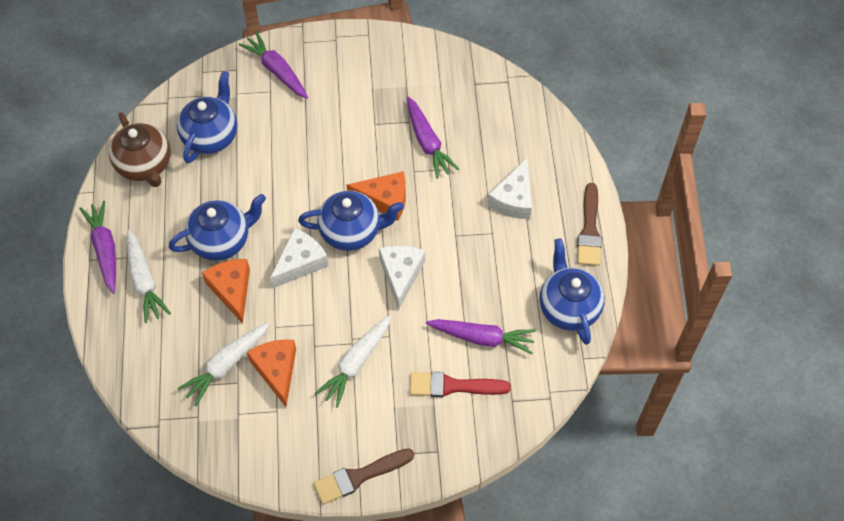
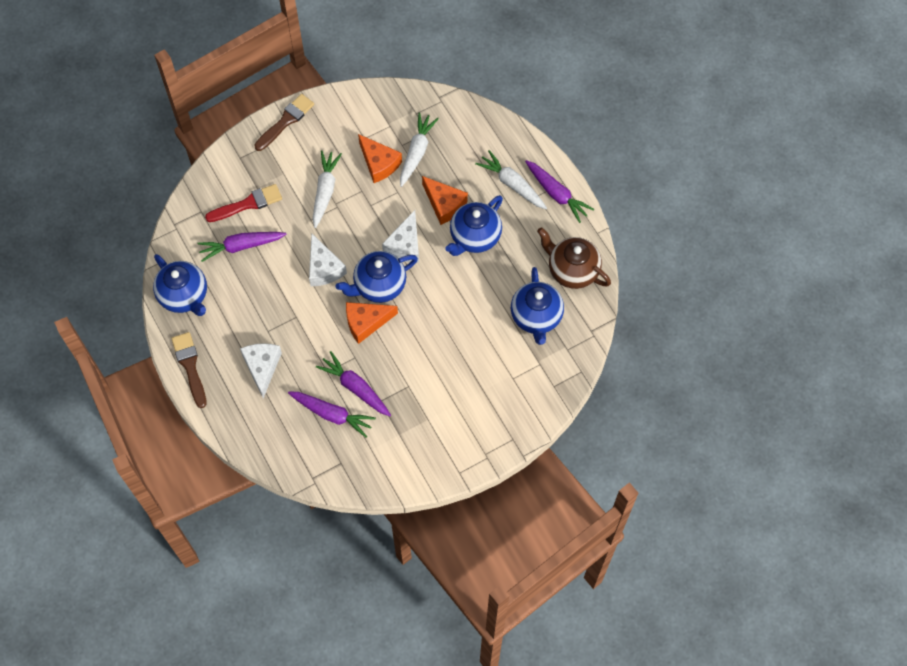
camera: 155 degrees right, 5 degrees up
(276, 71) = (518, 400): purple carrot -> purple carrot (332, 414)

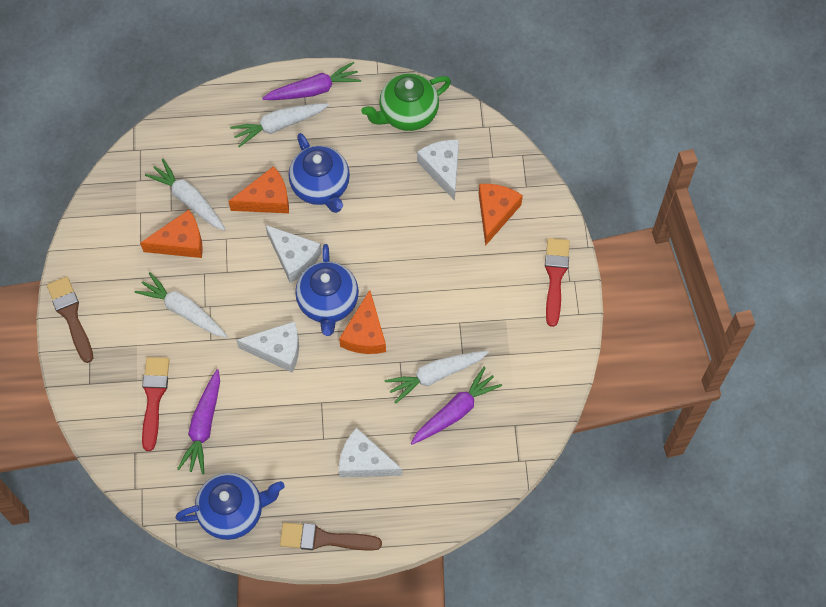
camera: 65 degrees left, 0 degrees up
(355, 388) = (435, 375): purple carrot -> white carrot
(483, 441) = (555, 277): none -> red brush
(517, 373) = (495, 213): none -> orange cheese
(536, 317) = (442, 169): blue teapot -> white cheese
(572, 270) = (407, 114): brown teapot -> green teapot

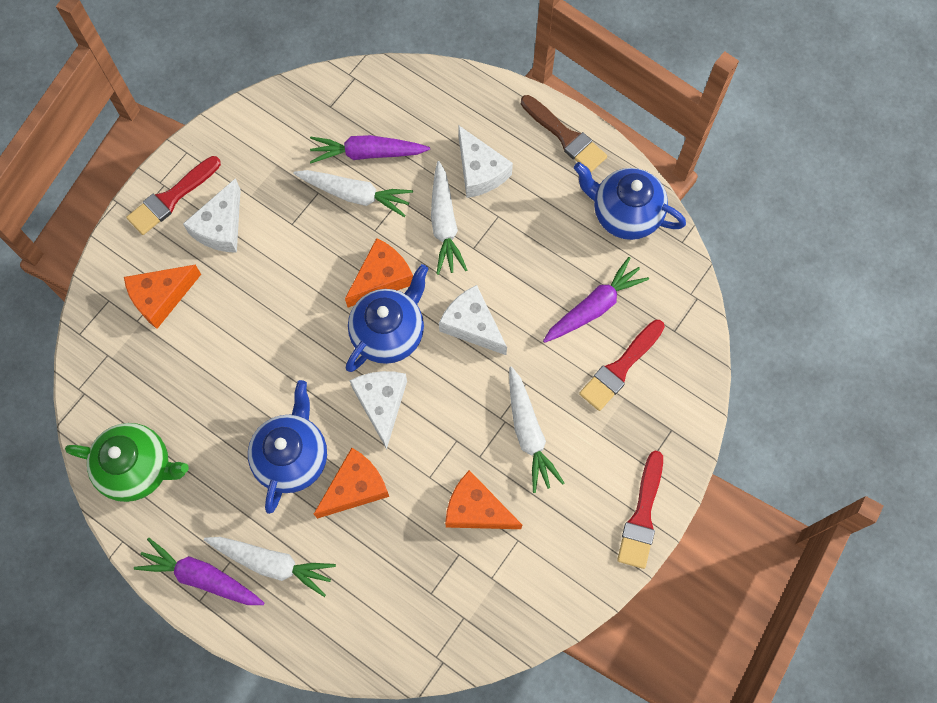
camera: 140 degrees left, 5 degrees up
(71, 316) = (642, 515): brown brush -> red brush
(188, 200) = (432, 551): white carrot -> white carrot (444, 224)
(266, 199) = (355, 487): orange cheese -> orange cheese turned 120 degrees clockwise
(442, 169) = (164, 380): white cheese -> white cheese (221, 227)

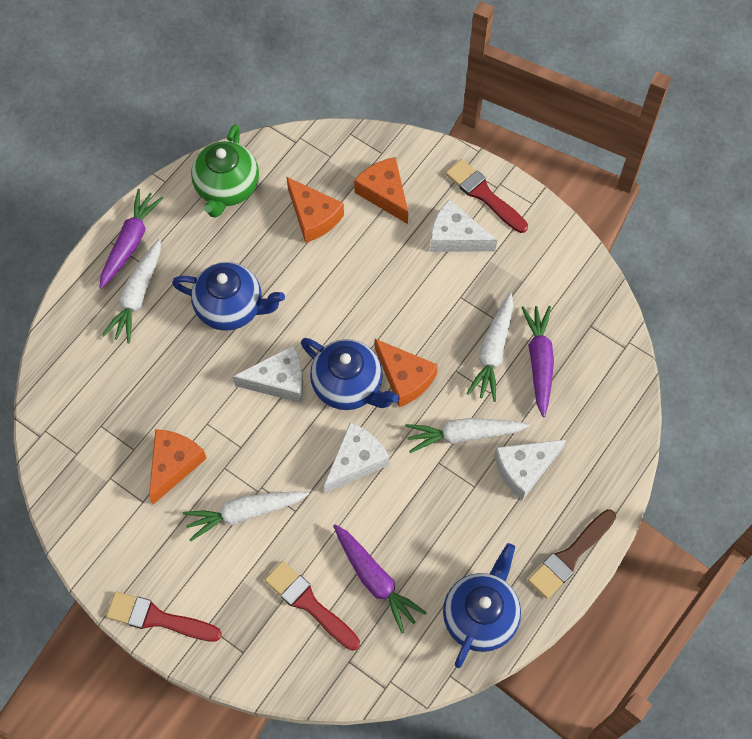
camera: 90 degrees right, 5 degrees down
(355, 487) = (200, 360): orange cheese -> orange cheese (313, 216)

